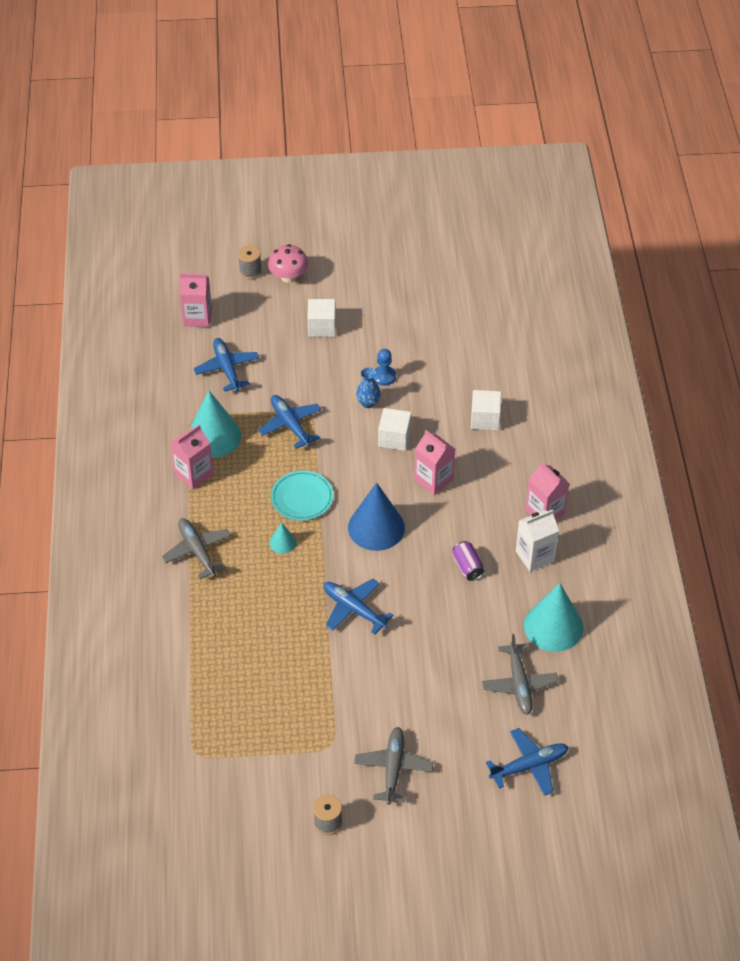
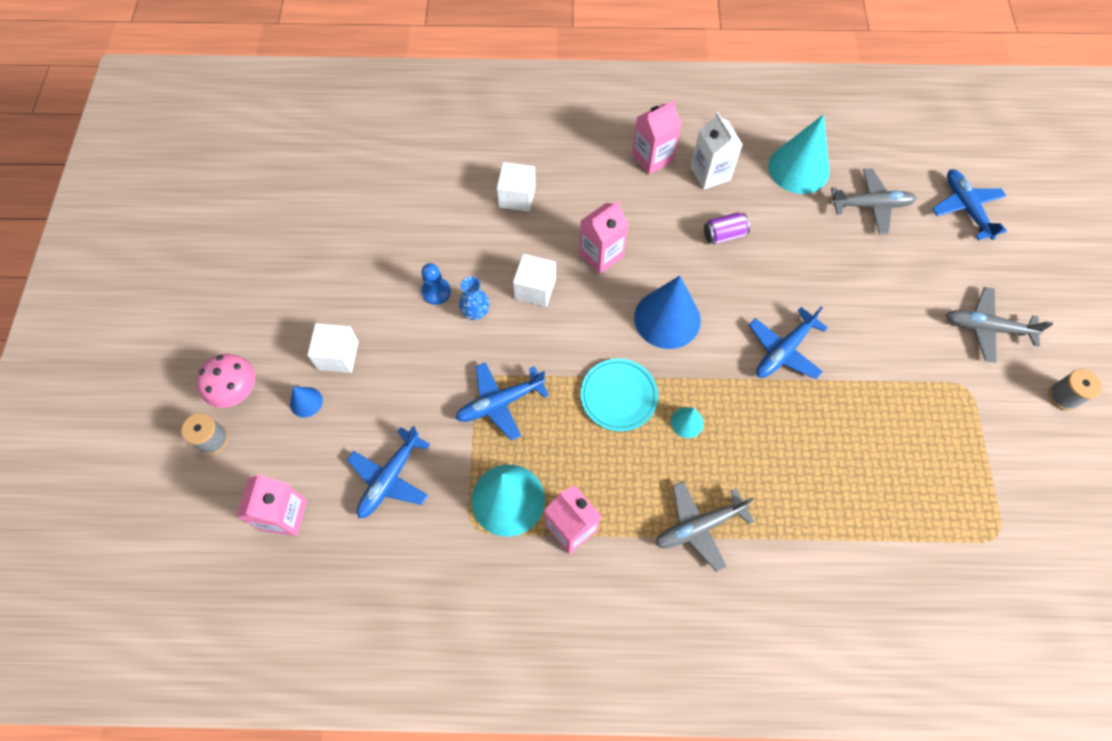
camera: 85 degrees left, 15 degrees up
(227, 369) = (390, 478): blue plane -> blue plane turned 45 degrees counterclockwise
(282, 315) = (306, 402): none -> blue cone

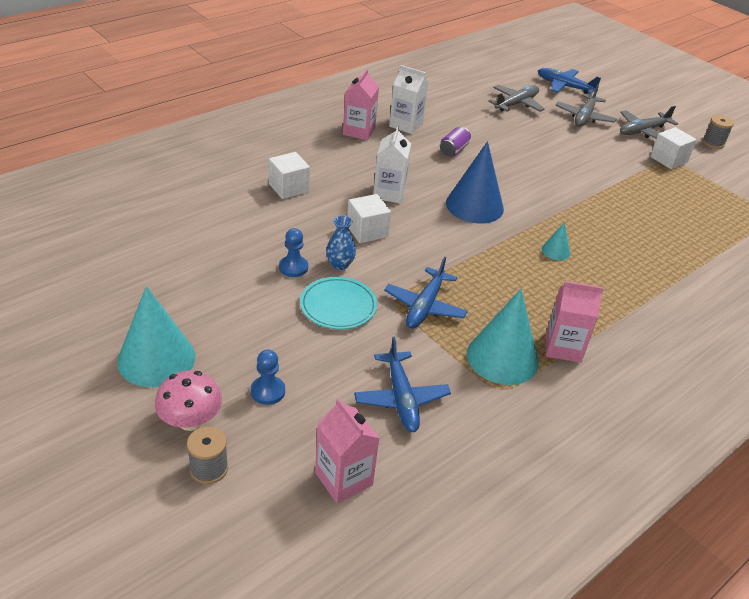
camera: 45 degrees left, 25 degrees down
(306, 402) = (268, 391): blue cone -> blue pawn
(338, 355) = (259, 346): white cube -> white cube (668, 159)
(601, 255) = (389, 193): pink carton -> white carton
(618, 396) = (498, 260): turquoise plate -> turquoise plate (338, 306)
(699, 526) = (633, 299): grey plane -> grey plane (584, 117)
(784, 350) = (560, 188): blue plane -> none
(798, 168) = (455, 103): turquoise cone -> turquoise cone (156, 359)

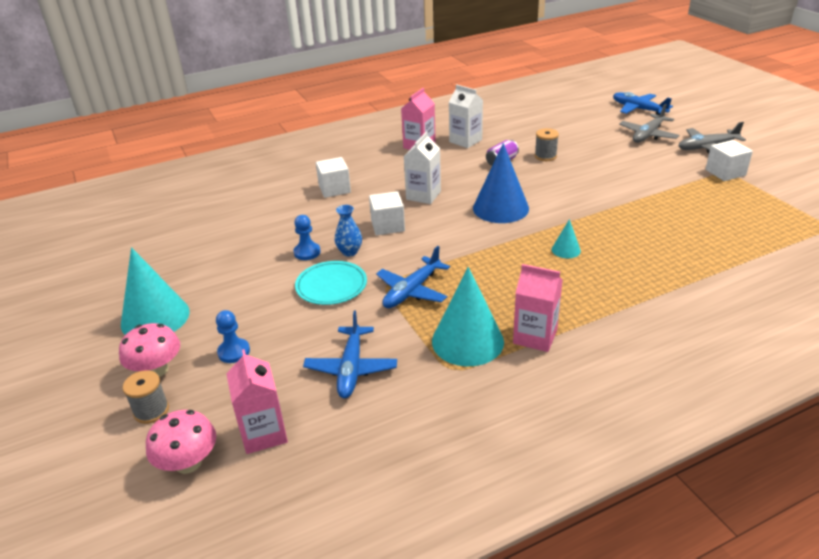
camera: 20 degrees right, 5 degrees down
(279, 521) = (188, 463): none -> pink mushroom
(516, 104) = (581, 124): grey plane -> none
(713, 143) = (783, 158): grey spool -> grey spool (545, 156)

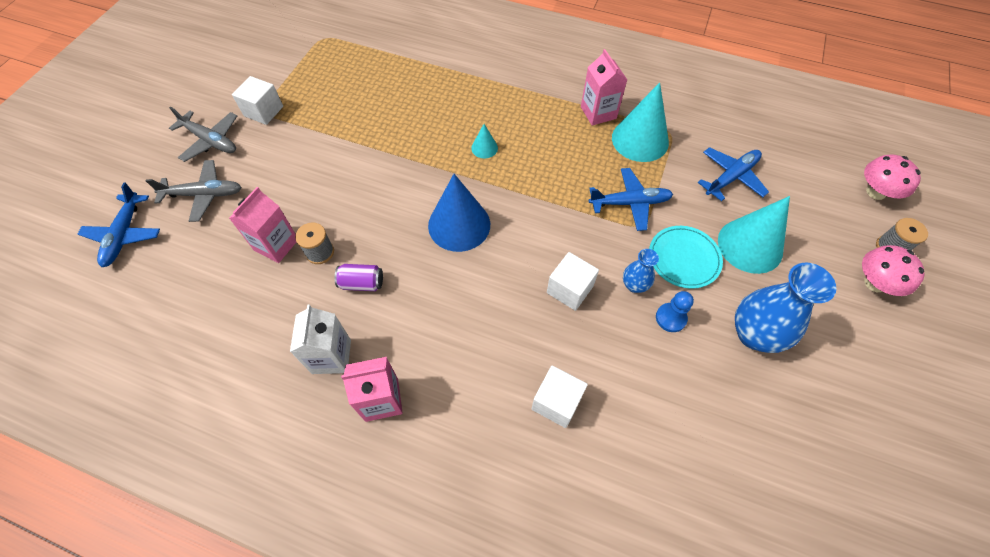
camera: 135 degrees left, 25 degrees up
(155, 318) = (858, 347): turquoise cone -> turquoise cone (750, 245)
(234, 352) = (805, 253): blue pawn -> none
(241, 278) = (754, 334): none -> blue vase
(263, 433) = (818, 177): pink carton -> pink carton (276, 245)
(423, 195) = (492, 302): white carton -> none

